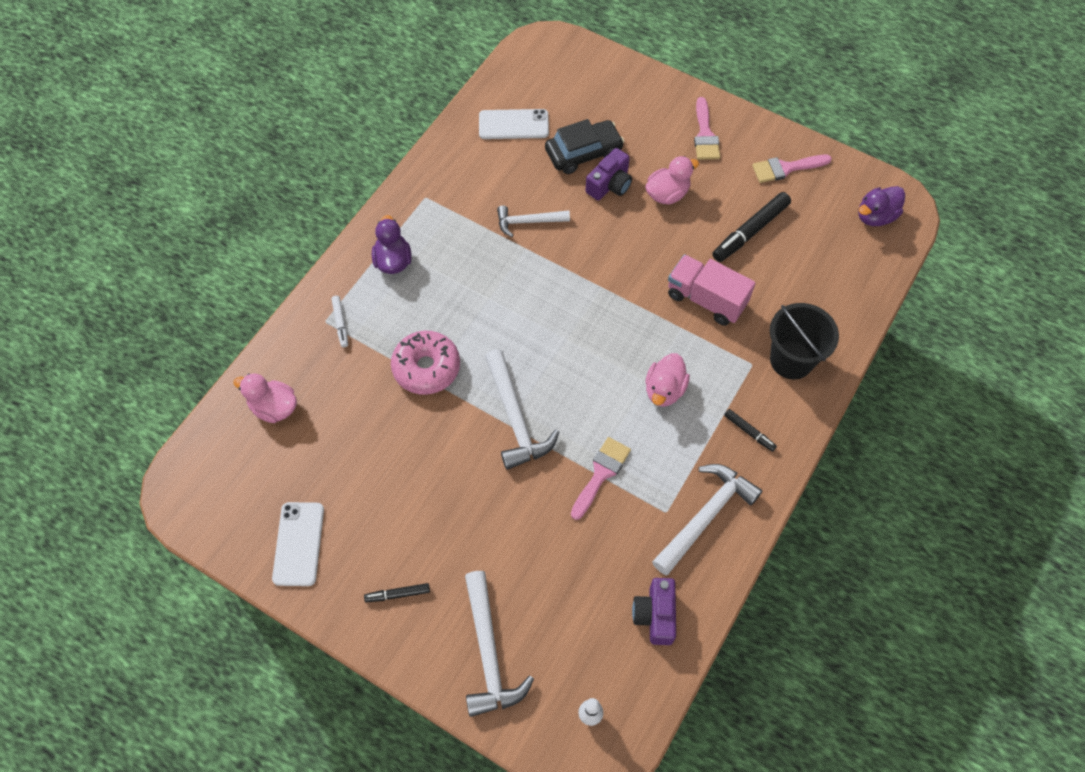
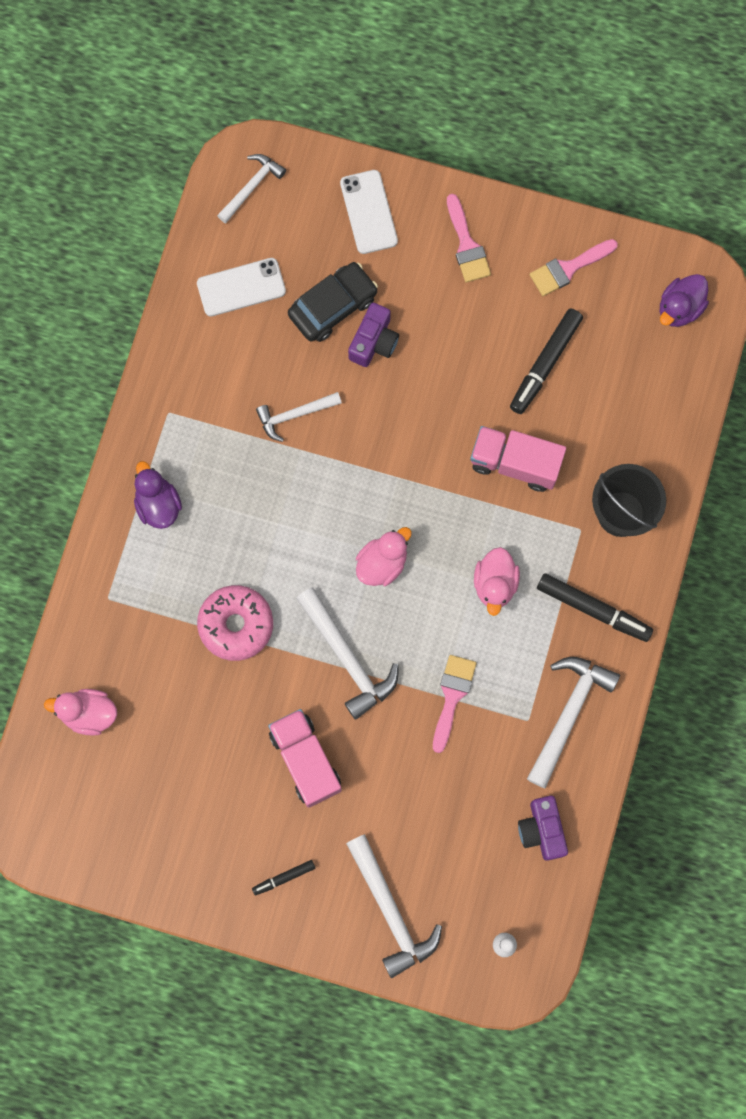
camera: 15 degrees left, 15 degrees up
(298, 544) = (167, 853): white phone -> white phone (368, 212)
(340, 323) = (126, 596): white marker -> none
(451, 495) = (305, 760): none -> pink truck
(543, 61) = (251, 187): none -> white hammer
(667, 194) = (442, 338): pink duck -> pink duck (382, 563)
(749, 432) = (593, 609): black marker -> black marker, size x1.90

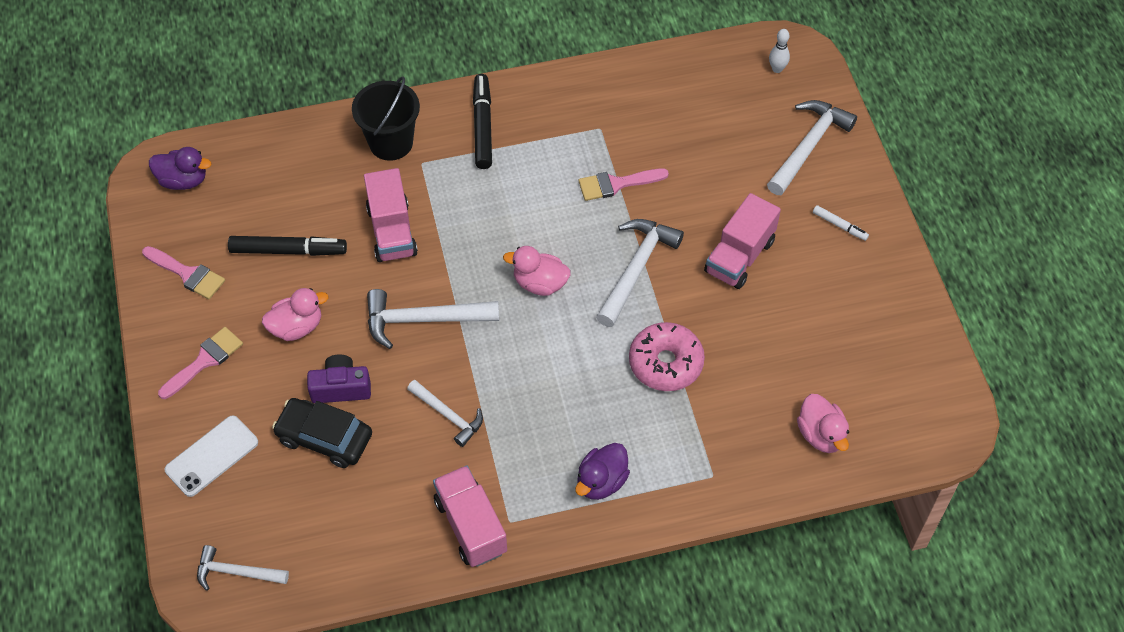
camera: 120 degrees left, 20 degrees down
(183, 380) = (471, 526): none -> pink truck
(241, 287) = (348, 526): white phone -> none
(284, 878) = (839, 225): black marker -> white marker
(495, 584) = (505, 198): pink duck -> pink duck (297, 327)
(542, 830) = (676, 83): purple camera -> none
(568, 714) = (577, 105): white hammer -> white hammer (423, 320)

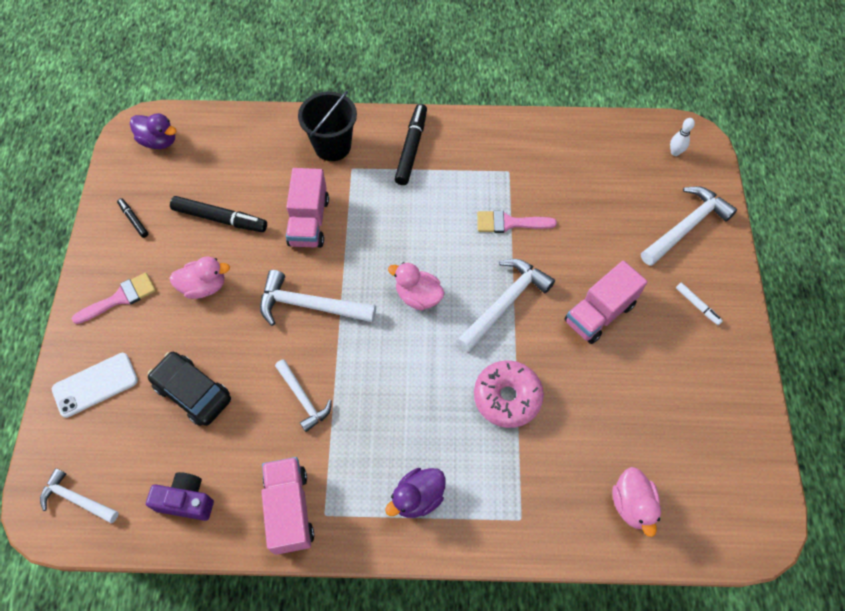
camera: 15 degrees right, 5 degrees up
(187, 274) = (133, 220): pink brush -> black marker
(341, 388) = (221, 350): purple camera -> purple camera (186, 501)

